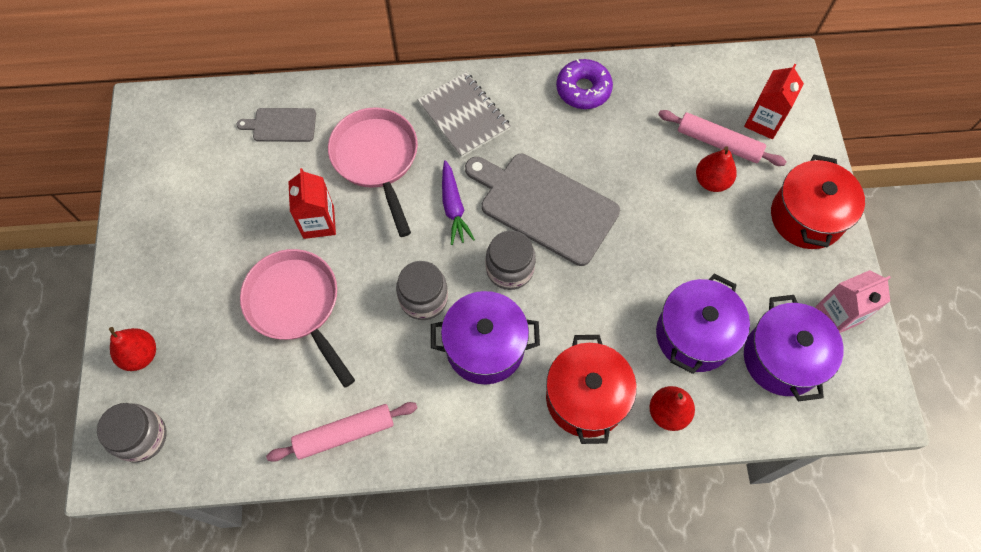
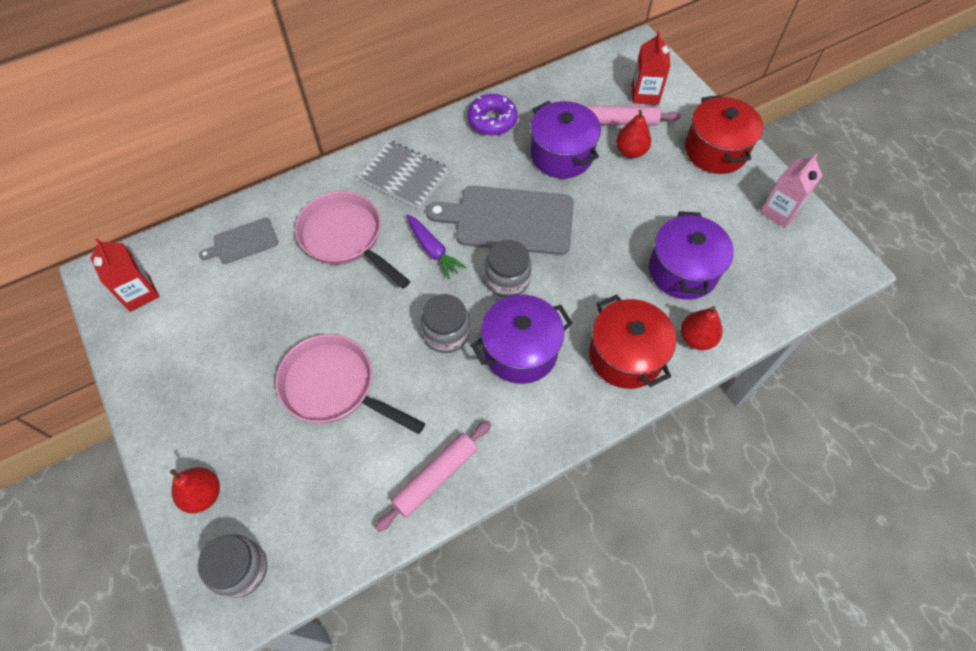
camera: 25 degrees left, 5 degrees down
(318, 222) = (319, 309): red carton -> red carton (139, 293)
(782, 358) = (758, 260): purple pot -> purple pot (561, 155)

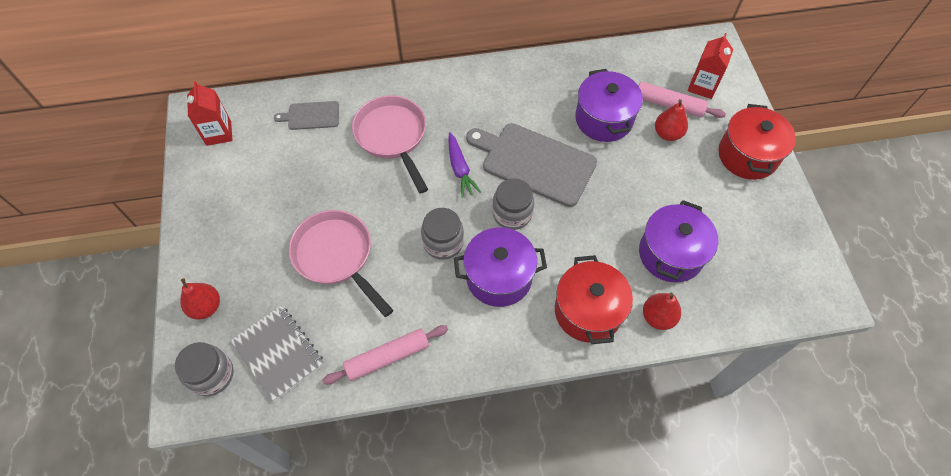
camera: 20 degrees right, 0 degrees up
(404, 175) = (461, 98): grey notebook -> grey notebook (278, 353)
(492, 120) = (555, 72): purple donut -> none
(779, 211) = (784, 228): pink carton -> none

